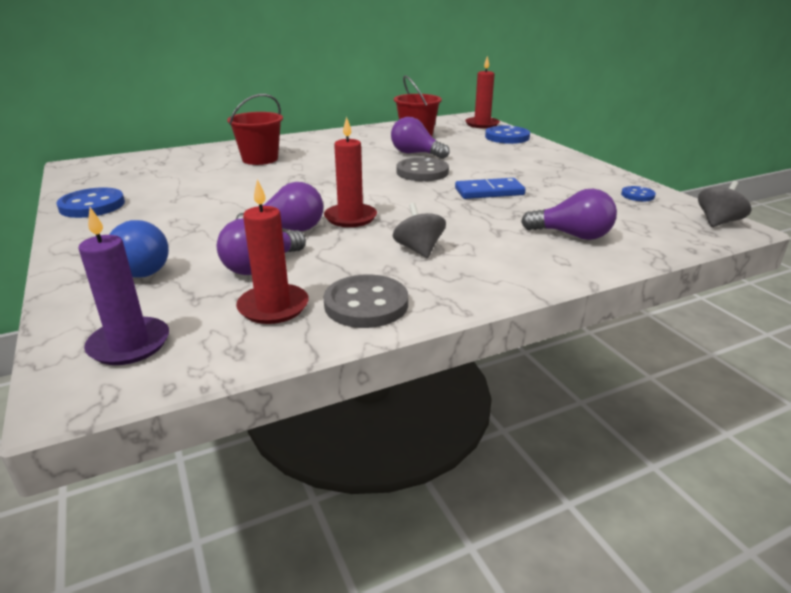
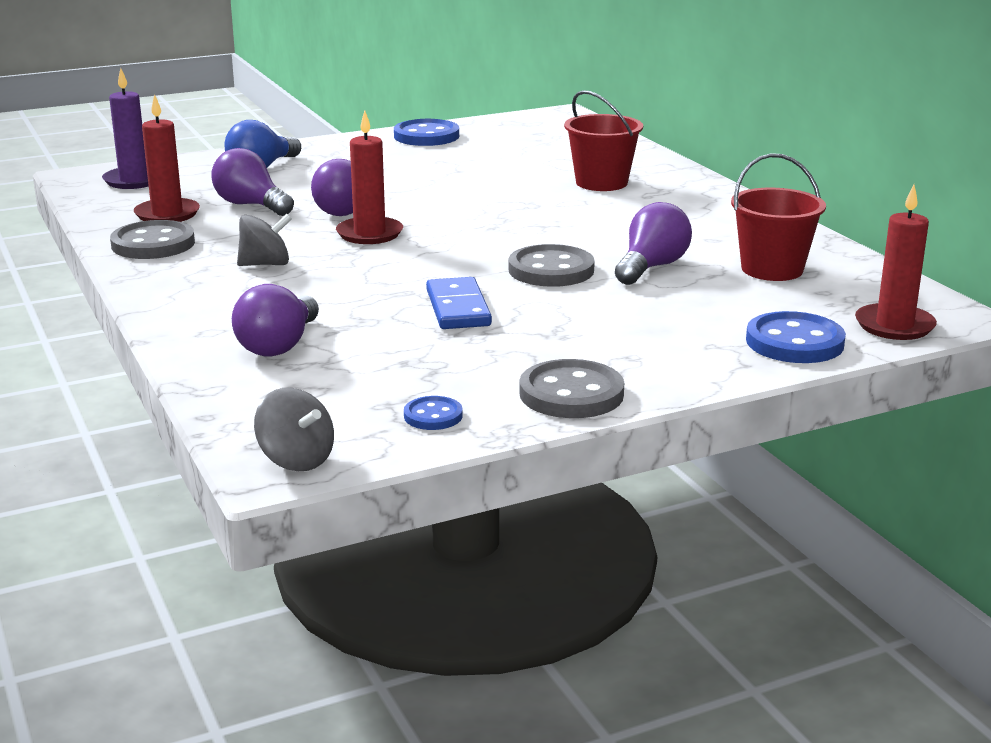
camera: 90 degrees right, 5 degrees down
(589, 171) = (571, 394): none -> grey button

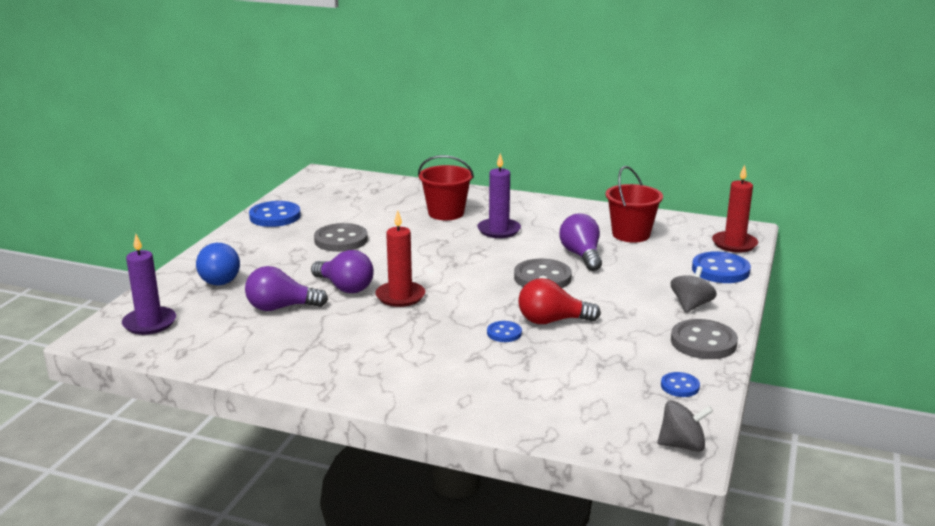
camera: 45 degrees left, 0 degrees up
(153, 244) = (284, 362): grey button -> grey button (341, 240)
(167, 214) = (240, 337): red candle -> none
(265, 264) = (389, 343): grey spinning top -> grey spinning top (691, 305)
(279, 345) = (521, 388): purple light bulb -> none
(384, 298) = (504, 333): none -> blue button
(457, 308) = (552, 321): blue domino -> red light bulb
(618, 215) = (499, 230): none -> purple candle

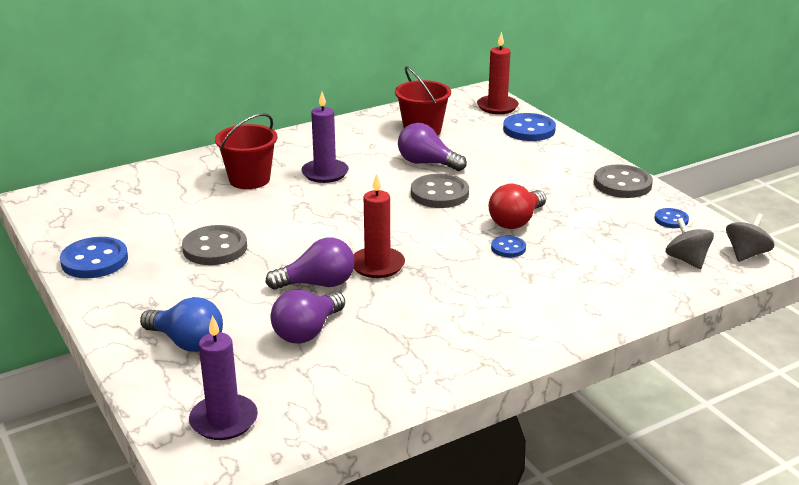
camera: 50 degrees left, 5 degrees up
(691, 305) = (565, 163): grey spinning top -> grey spinning top (687, 260)

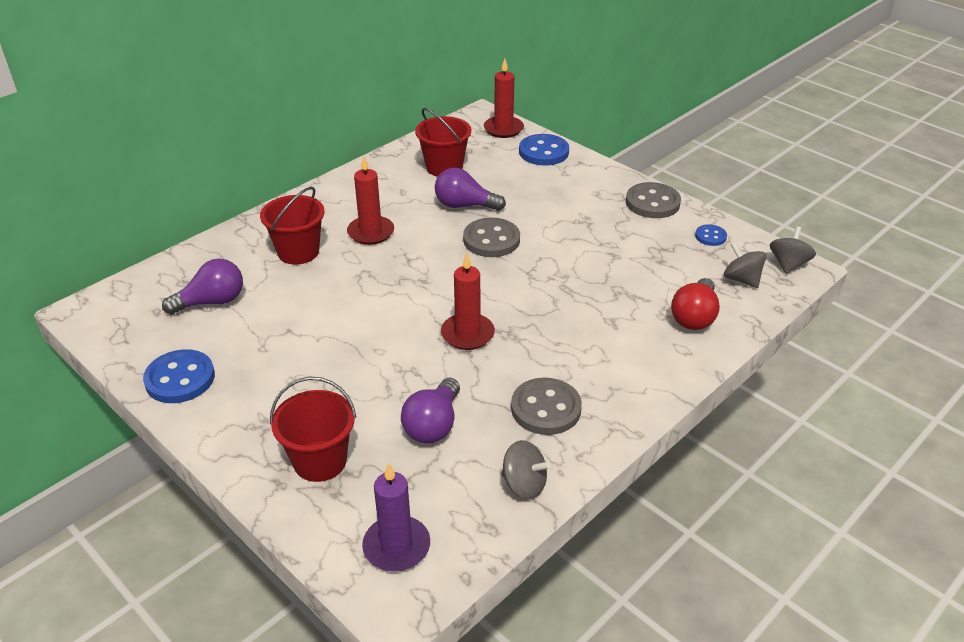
camera: 15 degrees left, 10 degrees up
(187, 342) = (320, 461): blue light bulb -> red bucket
(215, 248) = (299, 341): grey button -> grey button (546, 408)
(318, 284) = (420, 367): purple light bulb -> purple light bulb (212, 302)
(325, 173) = (371, 232): purple candle -> red candle
(371, 393) = (524, 484): none -> grey spinning top
(508, 248) = (580, 293): blue button -> none
(516, 221) = (575, 261): red light bulb -> red light bulb (694, 317)

